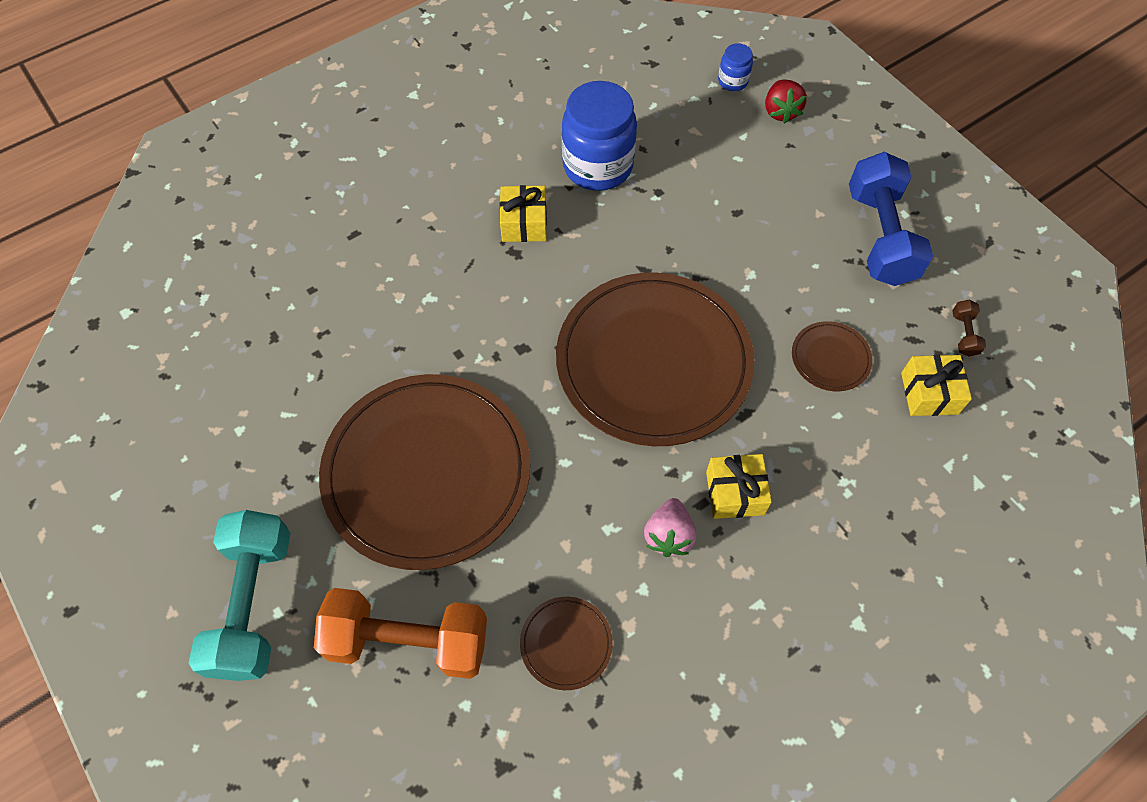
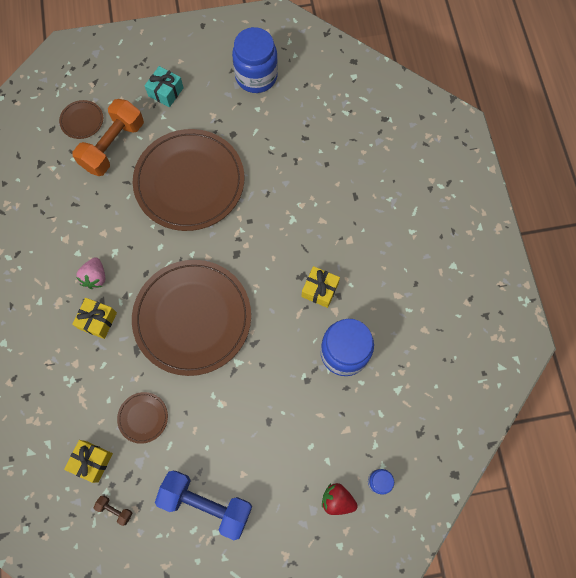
camera: 115 degrees right, 10 degrees up
(169, 460) = (256, 76): none -> blue jar
(253, 604) = (166, 92): turquoise dumbbell -> turquoise gift
(566, 643) = (73, 209): brown plate -> brown plate (82, 120)
(668, 535) = (95, 277): pink strawberry -> pink strawberry turned 120 degrees counterclockwise

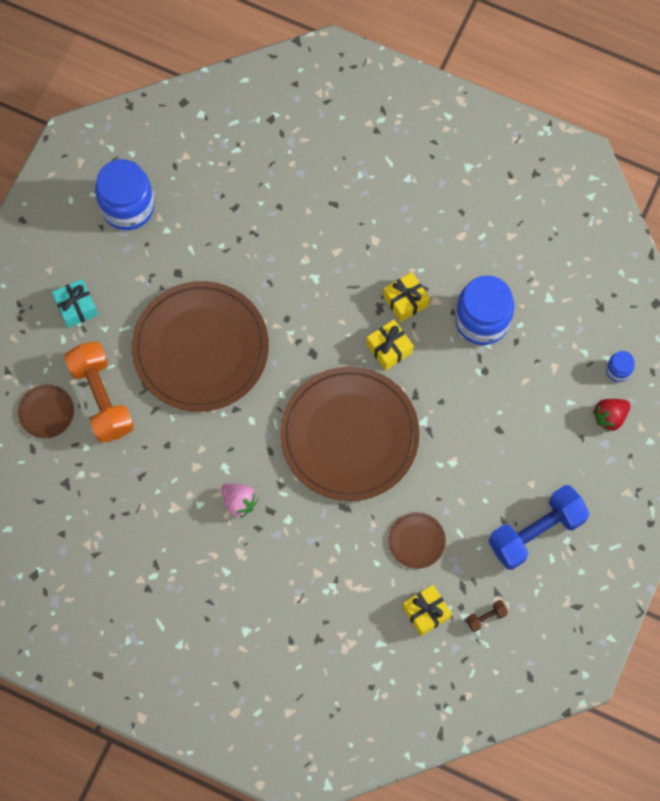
camera: 55 degrees left, 0 degrees up
(98, 320) = (288, 526): yellow gift -> yellow gift (389, 348)

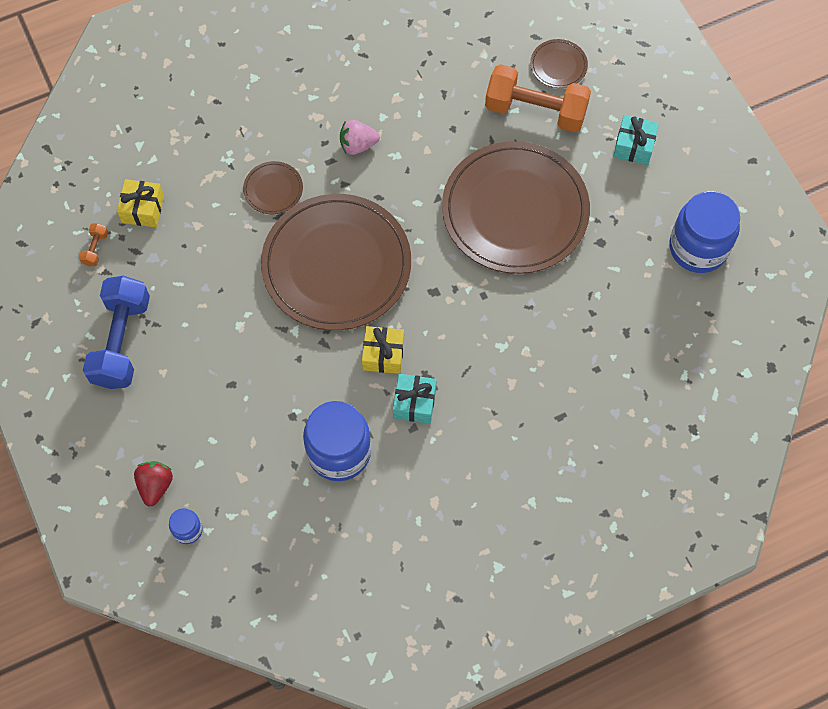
camera: 130 degrees right, 5 degrees down
(405, 301) = (414, 403): yellow gift -> turquoise gift
(416, 541) = (203, 246): brown plate -> brown plate (273, 189)
(486, 617) = (95, 249): brown dumbbell -> orange dumbbell

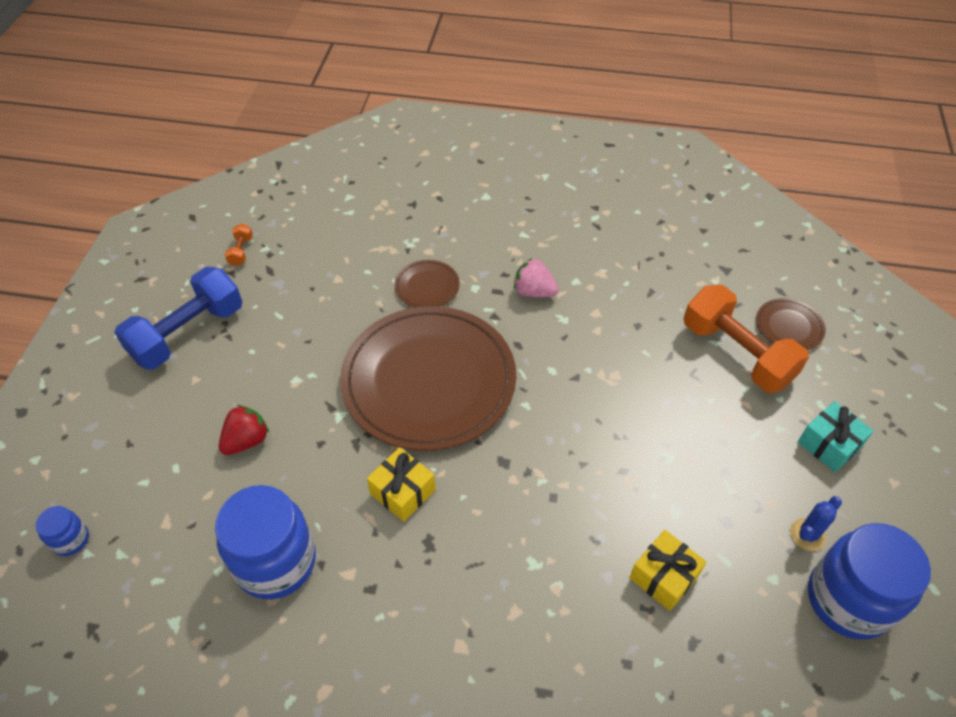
camera: 35 degrees right, 15 degrees down
(95, 249) = (241, 251): orange dumbbell -> orange dumbbell turned 45 degrees counterclockwise
(143, 209) = (306, 243): yellow gift -> yellow gift (664, 576)
(155, 485) = (88, 476): red strawberry -> red strawberry (247, 440)
(414, 403) = (393, 563): turquoise gift -> none
(515, 210) = (648, 433): brown plate -> none
(653, 220) = (807, 535): none -> blue cactus

